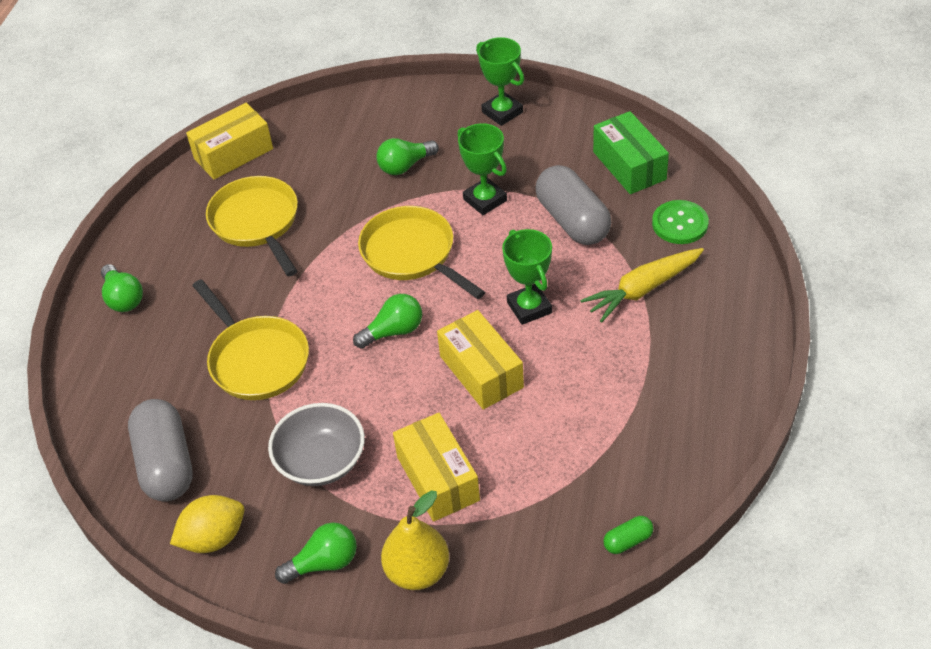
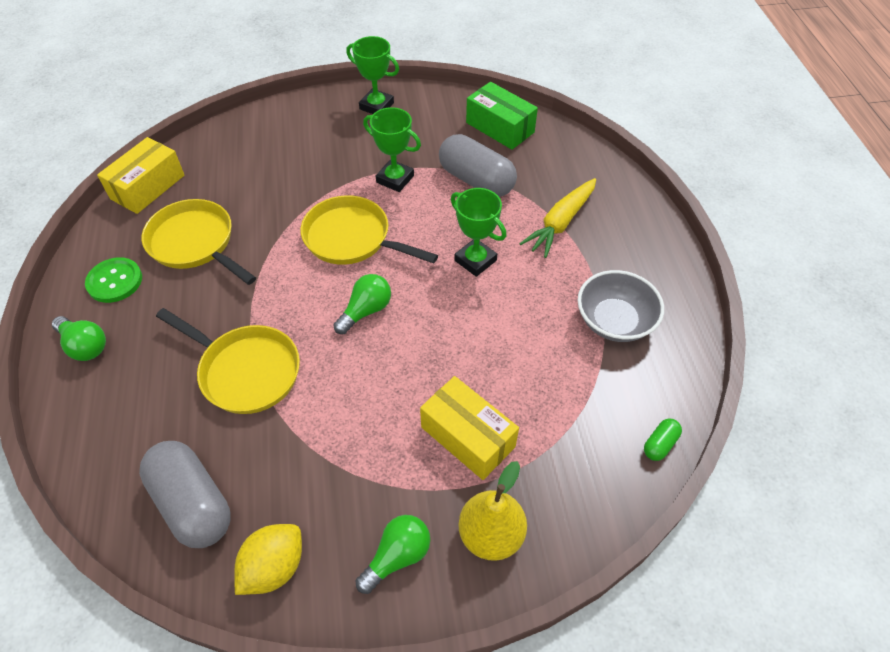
camera: 25 degrees left, 5 degrees up
(321, 461) = (351, 453): grey bowl -> grey bowl (614, 321)
(405, 166) = (312, 165): green light bulb -> none
(481, 372) = (461, 327): yellow box -> none
(680, 224) = (562, 164): green button -> green button (115, 281)

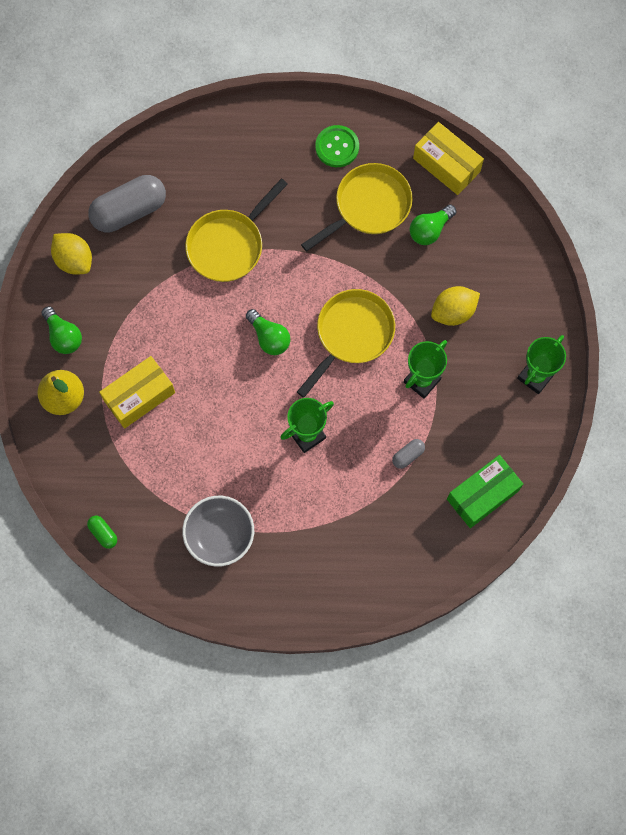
camera: 100 degrees right, 20 degrees up
(85, 346) = (275, 131): green light bulb -> green light bulb (430, 230)
(317, 165) = (453, 312): none -> yellow lemon
(476, 180) = (408, 455): grey capsule -> grey capsule, size x0.44
(560, 223) = (338, 520): yellow carrot -> none

